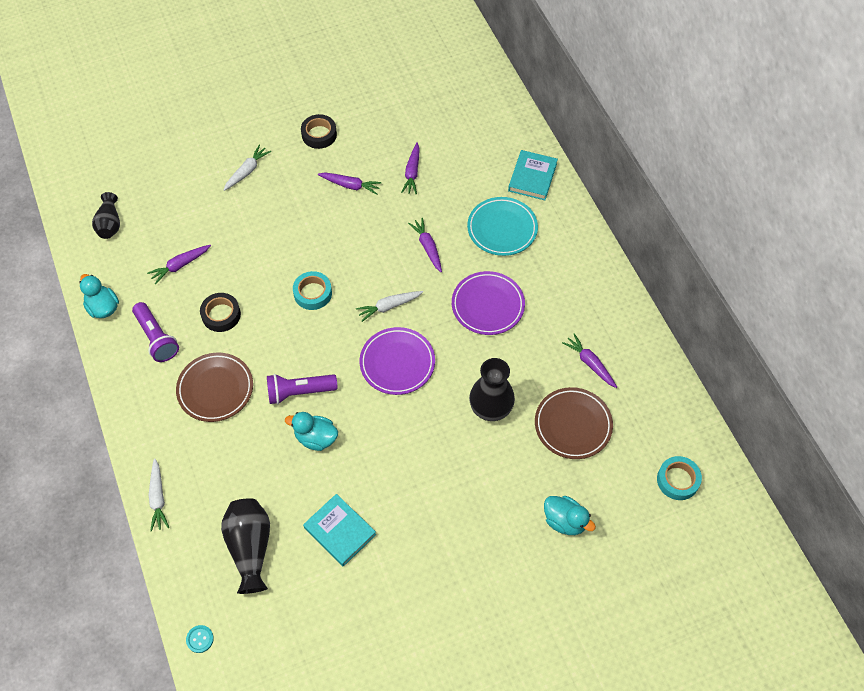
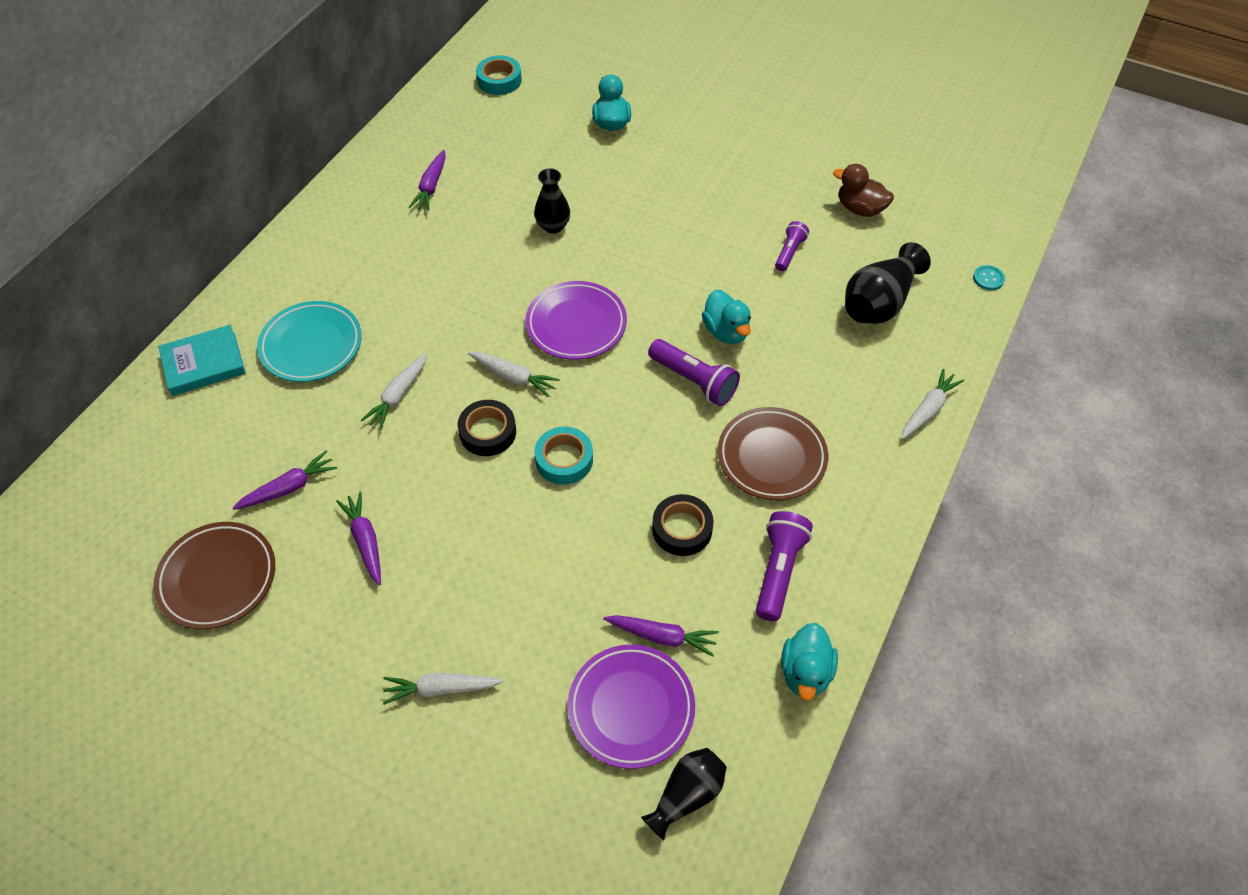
camera: 130 degrees left, 5 degrees down
(319, 134) = (300, 648): black tape -> black tape (488, 432)
(333, 616) = (860, 209): none -> brown duck
(340, 531) = (789, 252): turquoise book -> purple flashlight
(427, 247) = (398, 395): purple carrot -> white carrot
(488, 305) = (432, 296): purple plate -> purple plate (631, 708)
(490, 408) = (553, 226): black vase -> black vase, size x0.65
(573, 425) = (512, 164): brown plate -> brown plate (218, 578)

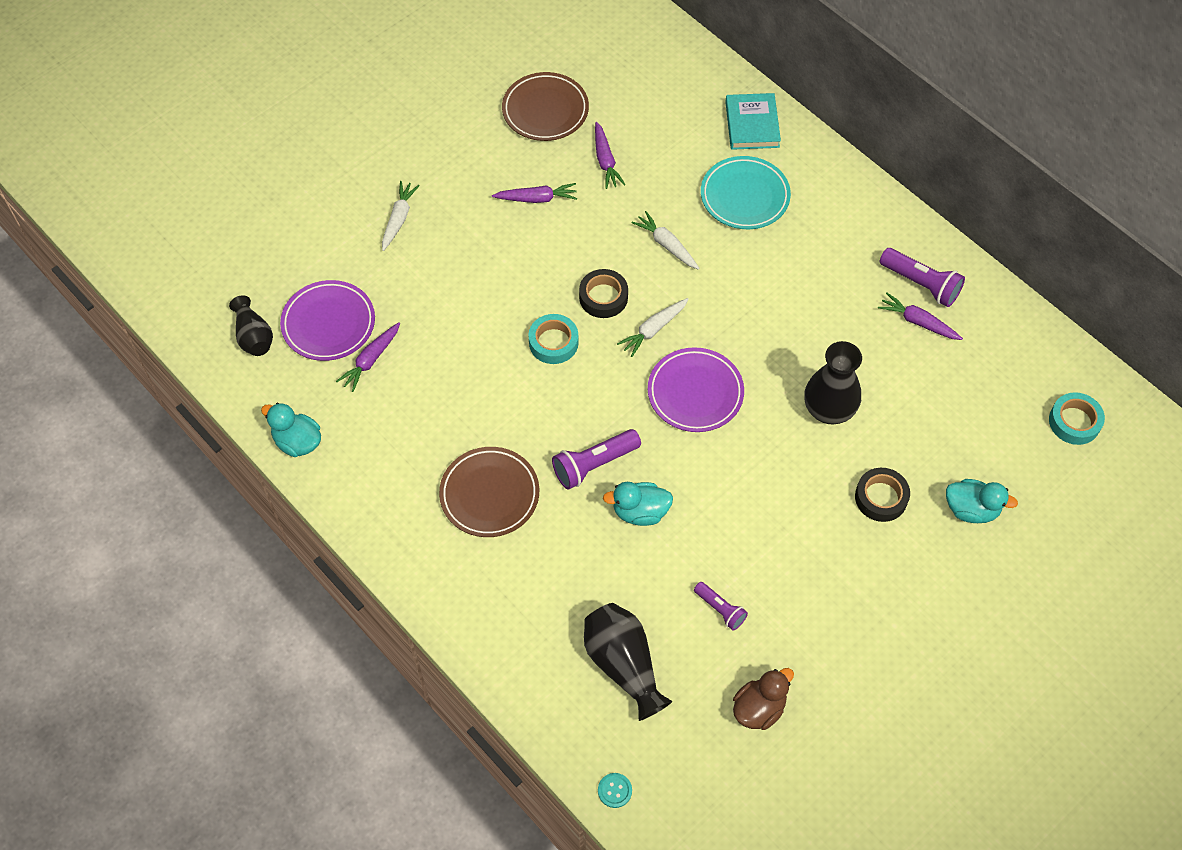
camera: 110 degrees right, 5 degrees up
(553, 226) = (828, 410): black vase -> black vase, size x1.53
(682, 529) = (452, 404): black tape -> black tape (881, 498)
(778, 571) = (385, 457): purple flashlight -> purple flashlight (921, 284)
(928, 409) = (482, 646): white carrot -> none

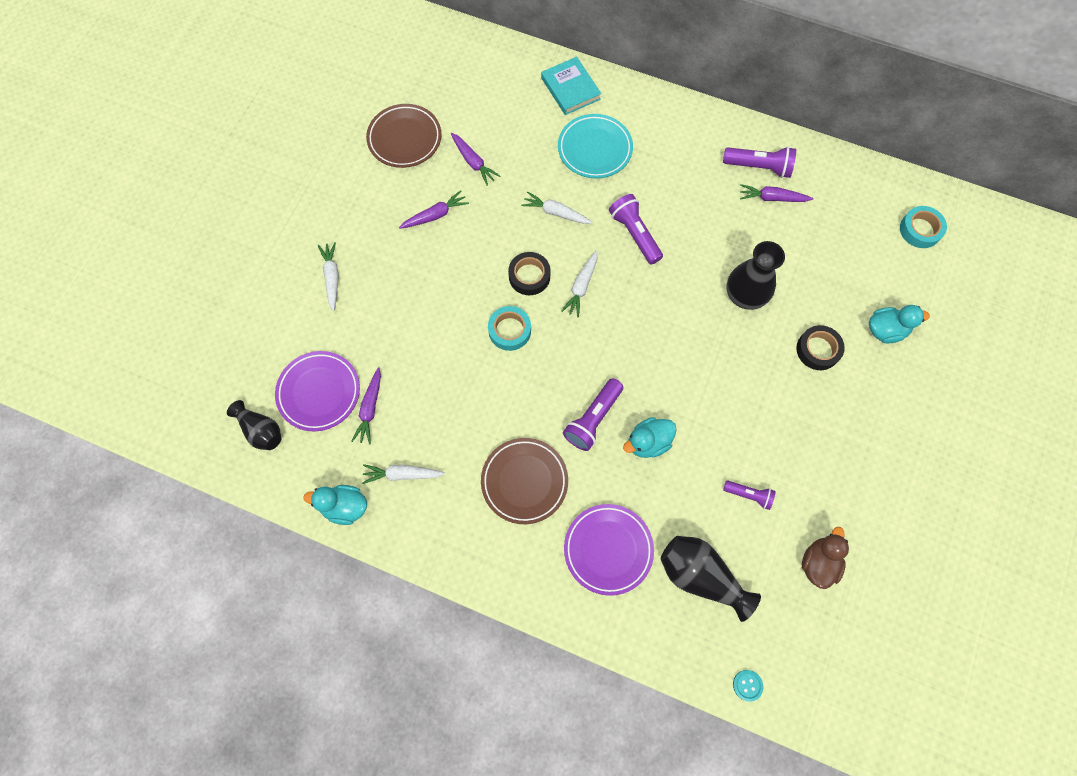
camera: 25 degrees left, 10 degrees up
(370, 435) = (402, 474): none -> white carrot
(695, 393) = (639, 325): purple plate -> purple plate (608, 549)
(741, 299) = (634, 234): none -> purple flashlight

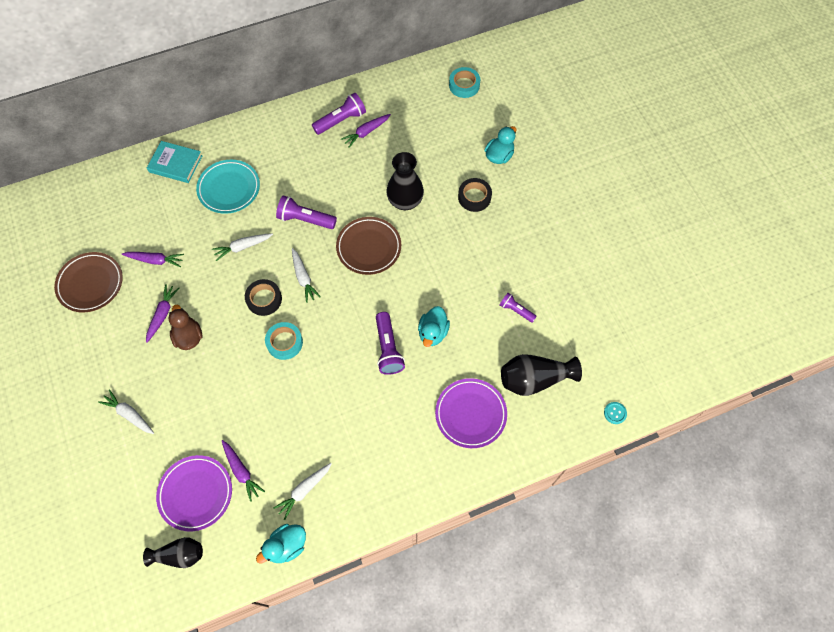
camera: 45 degrees left, 5 degrees down
(524, 481) = (384, 422): brown plate -> brown plate (369, 247)
(749, 495) = (516, 310): purple flashlight -> purple flashlight turned 120 degrees counterclockwise
(818, 563) = (586, 312): brown duck -> brown duck (188, 336)

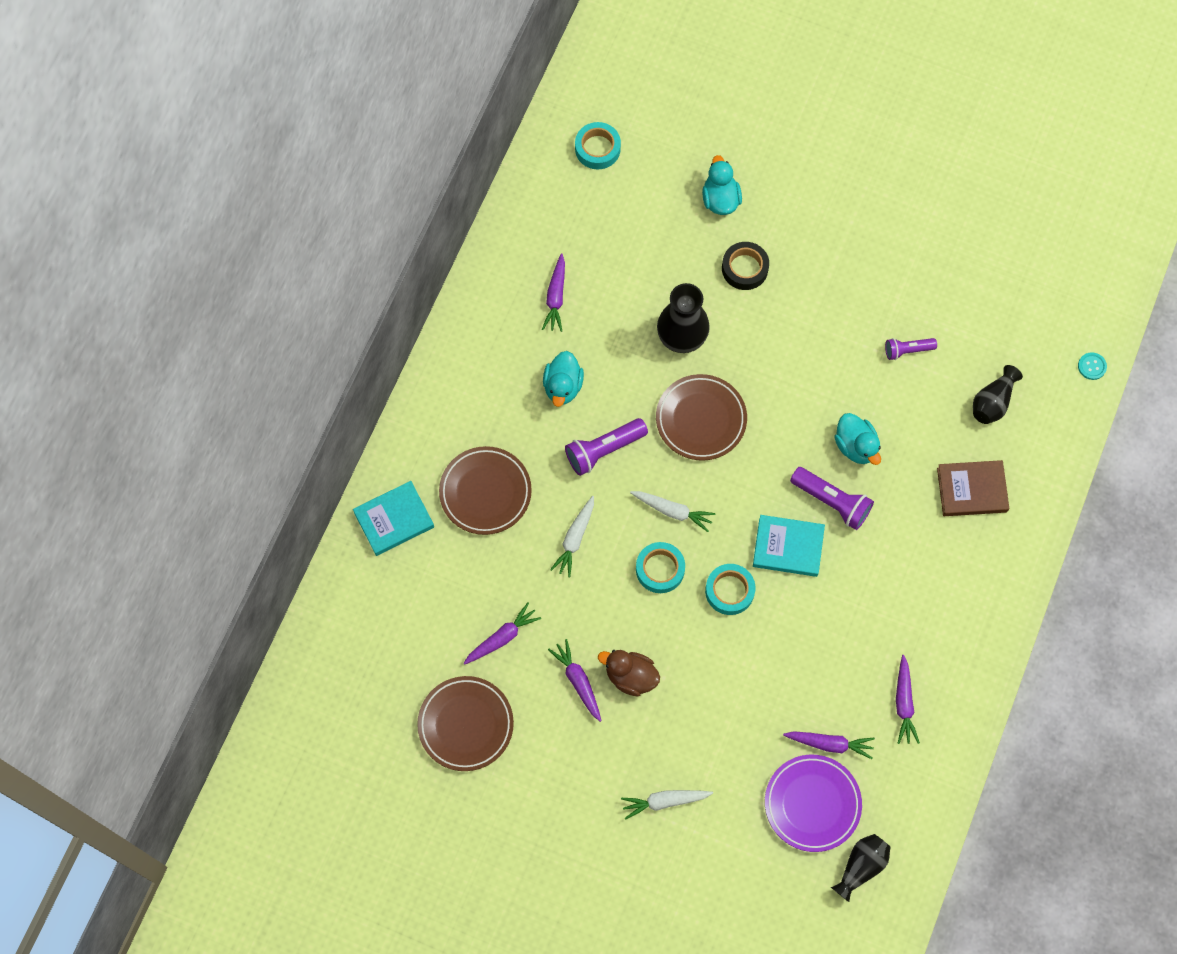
camera: 45 degrees left, 5 degrees up
(229, 189) = (485, 492): turquoise plate -> brown plate
(264, 299) = (660, 569): black tape -> turquoise tape
(286, 546) = (943, 764): turquoise duck -> turquoise duck (563, 386)
(304, 490) = (904, 703): white carrot -> purple carrot
(339, 349) = (788, 547): none -> turquoise book
(341, 120) = (513, 308): purple flashlight -> none
(470, 414) = (971, 490): purple plate -> brown book
(534, 379) = (992, 402): black vase -> black vase, size x0.65

